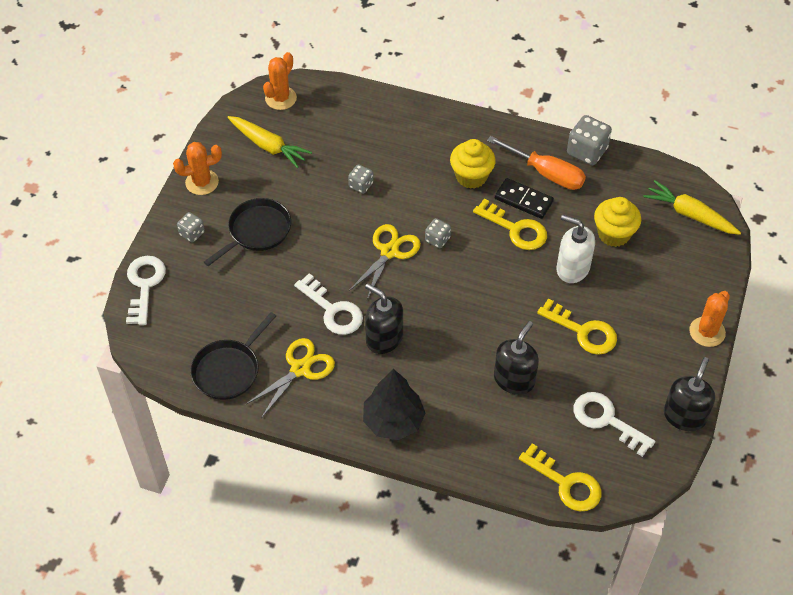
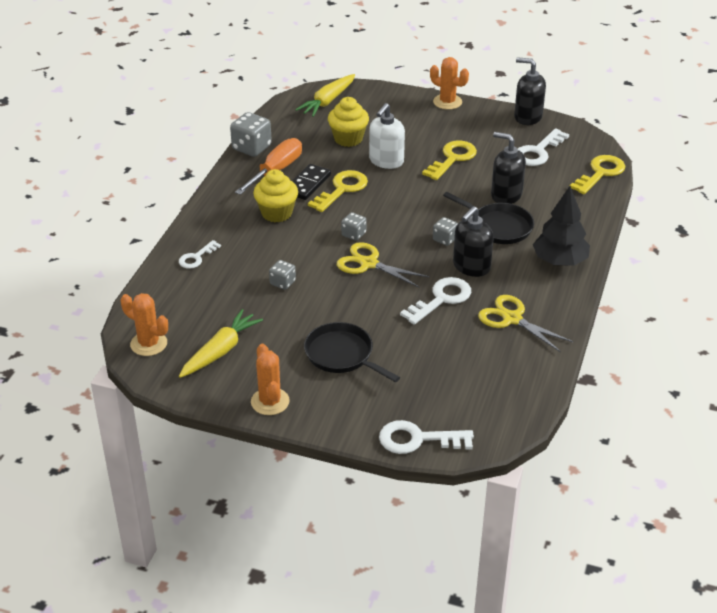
camera: 90 degrees left, 15 degrees down
(192, 233) = (344, 405): grey dice -> grey dice (445, 239)
(228, 370) = (520, 368): black pan -> black pan (499, 226)
(399, 121) = (196, 257): none -> white key

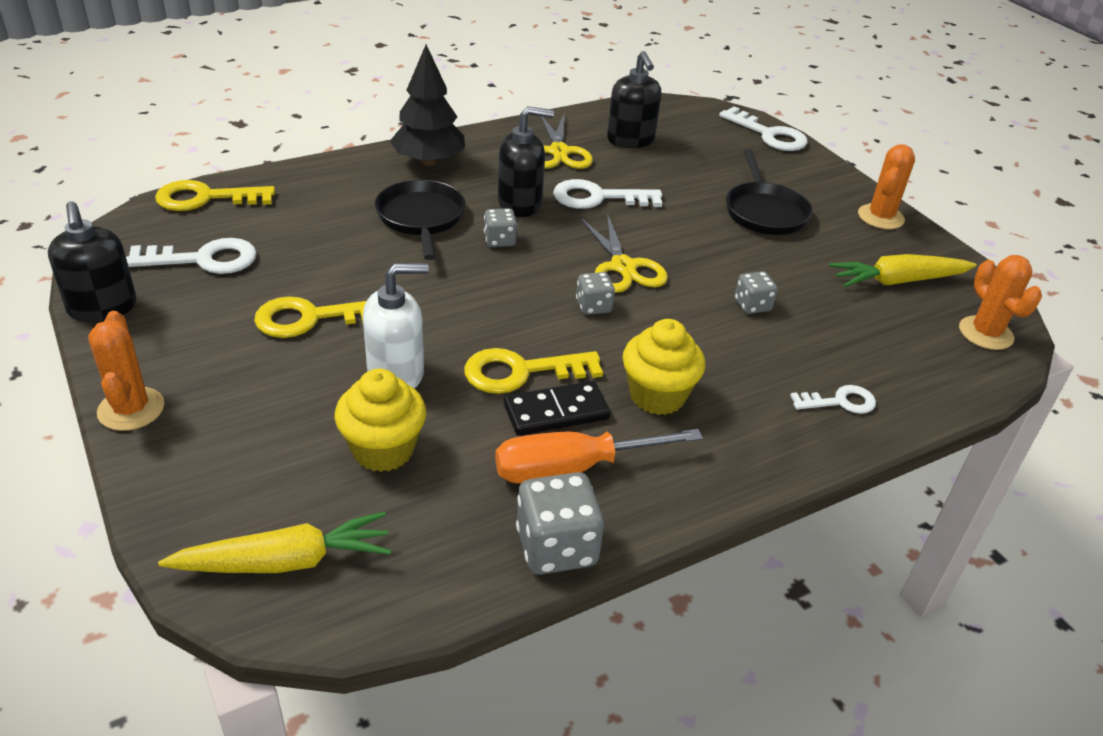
camera: 140 degrees left, 0 degrees up
(506, 195) = (347, 240): black soap dispenser -> black soap dispenser (630, 140)

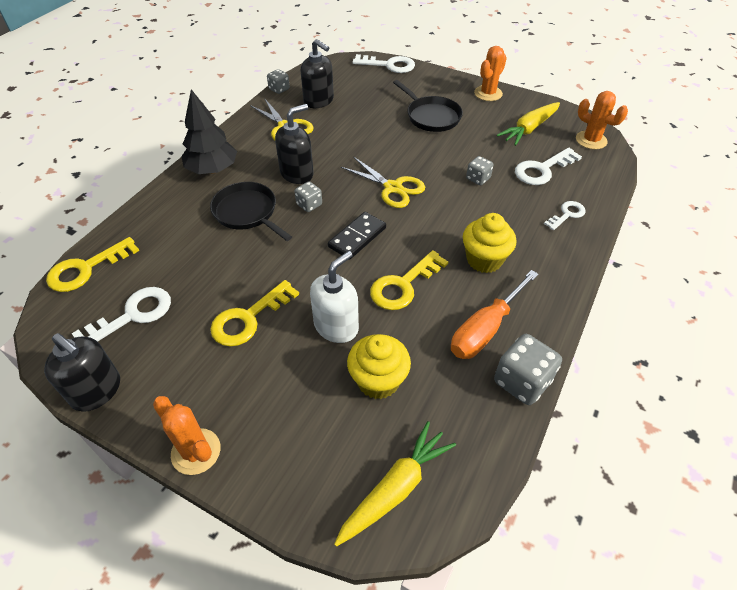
camera: 30 degrees left, 10 degrees up
(556, 412) = (445, 300): black domino -> black domino (357, 237)
(593, 306) = (401, 222): grey dice -> grey dice (279, 89)
(598, 198) = (337, 148): white key -> white key (542, 169)
(880, 217) = (488, 93): orange cactus -> orange cactus turned 45 degrees clockwise

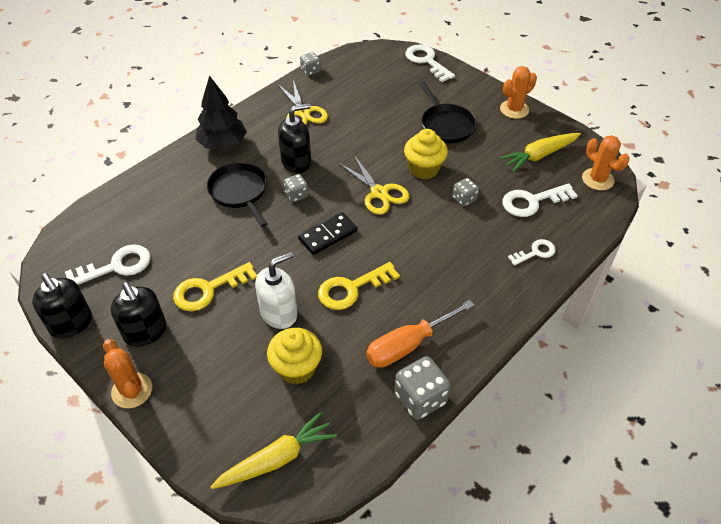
camera: 15 degrees right, 0 degrees up
(86, 269) = (91, 217): yellow key -> none
(319, 101) = (343, 90): black soap dispenser -> black soap dispenser (145, 332)
(389, 65) = (426, 61): white key -> white key turned 150 degrees counterclockwise
(484, 260) = (435, 280): yellow cupcake -> yellow cupcake (424, 169)

